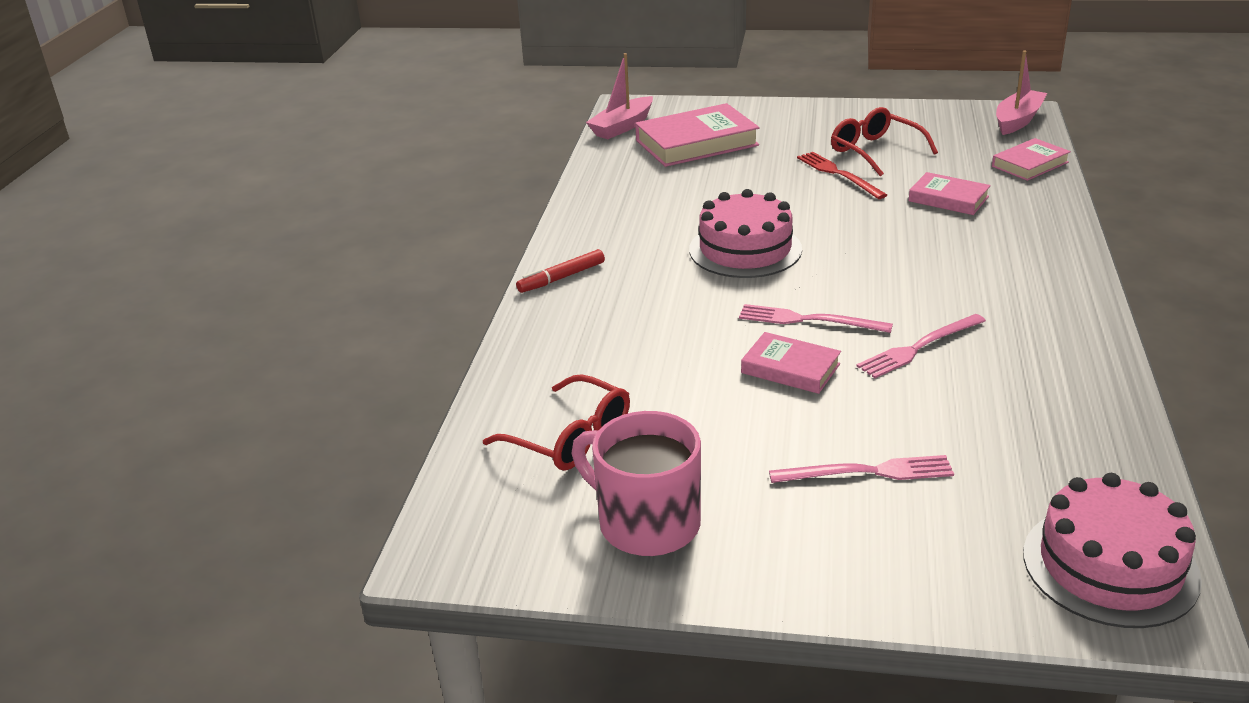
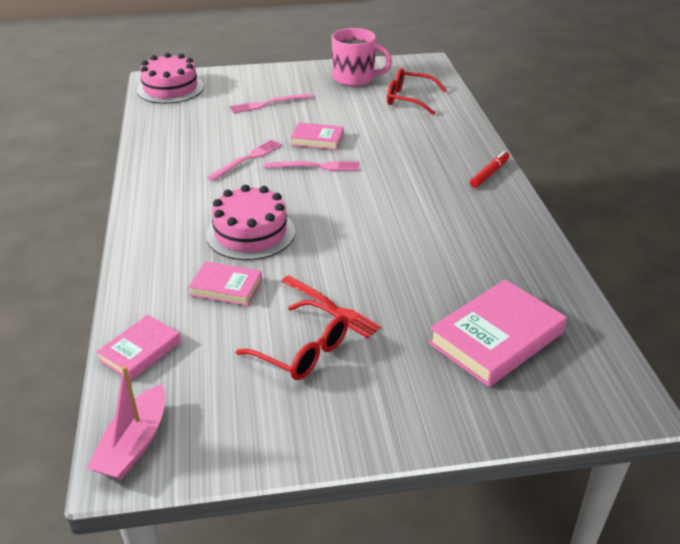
camera: 160 degrees right, 5 degrees up
(622, 127) = (598, 357): pink boat -> none
(745, 249) = (379, 212): pink cake -> pink cake (250, 233)

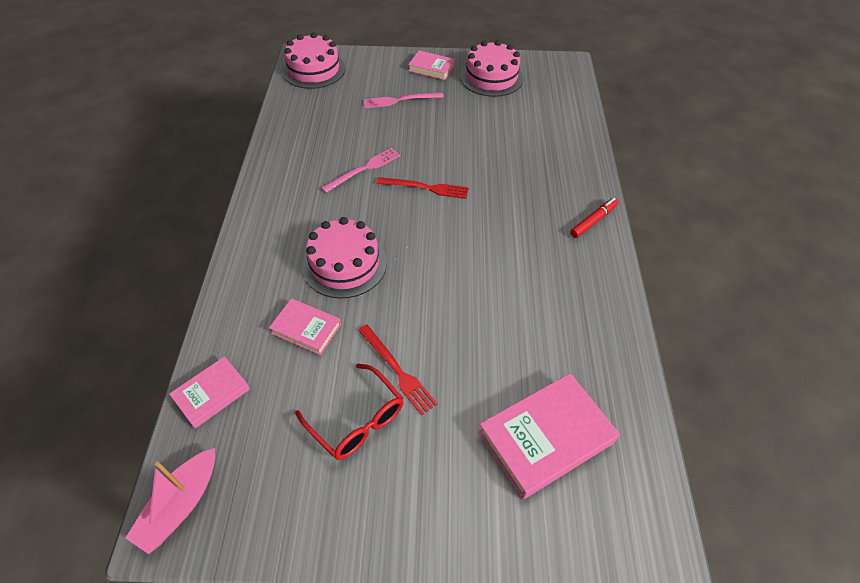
camera: 10 degrees right, 15 degrees up
(316, 166) = (426, 188): pink fork -> red fork
(317, 139) = (435, 153): pink book -> pink book (431, 68)
(355, 78) = (491, 77): pink mug -> pink cake
(409, 99) = (537, 111): red glasses -> none

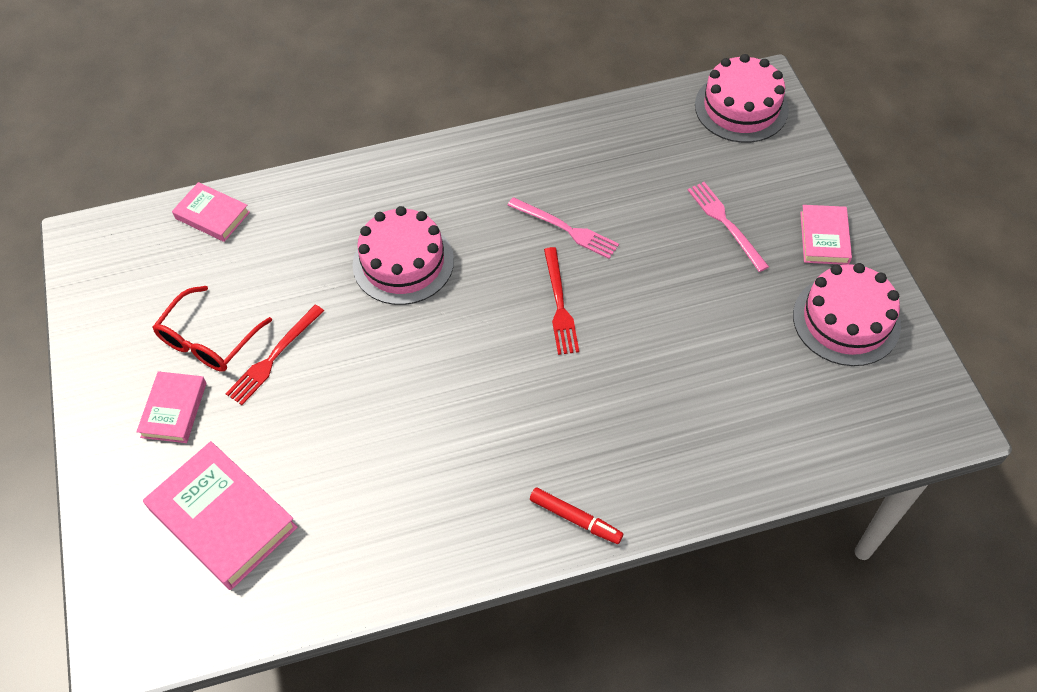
camera: 75 degrees right, 5 degrees up
(181, 505) = (103, 240): pink boat -> none
(306, 329) = (305, 260): pink book -> pink book (174, 410)

